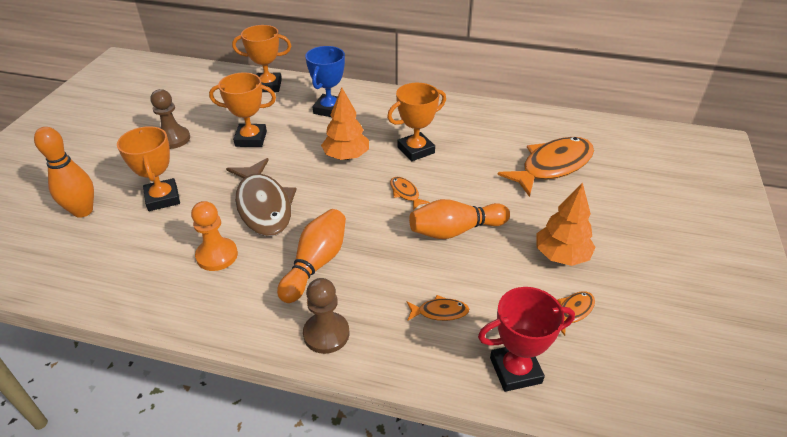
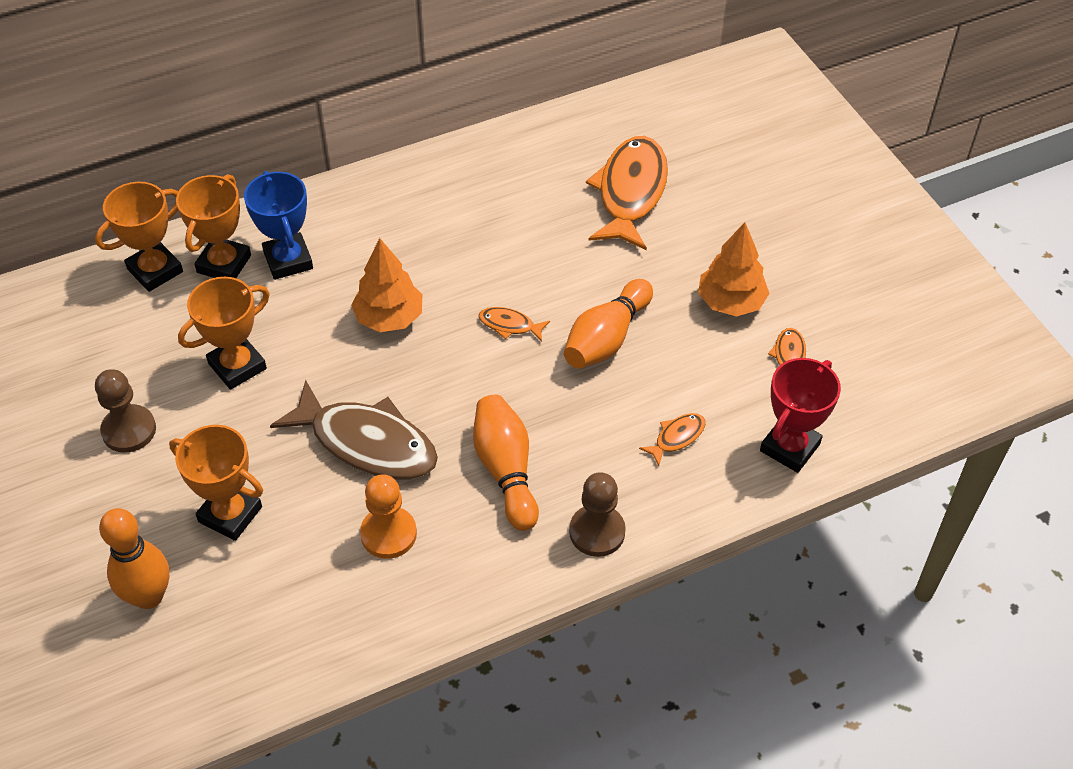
camera: 40 degrees left, 10 degrees up
(416, 150) = (461, 259): orange trophy -> orange trophy (224, 264)

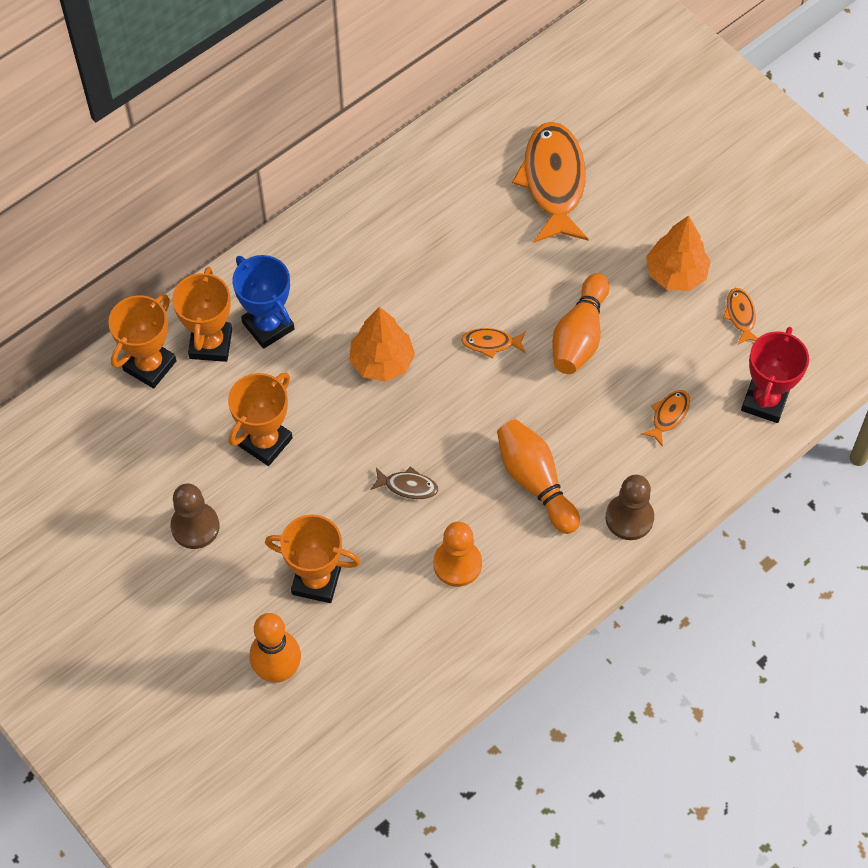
camera: 15 degrees left, 10 degrees up
(367, 443) = (408, 486): brown fish -> brown fish, size x0.44

